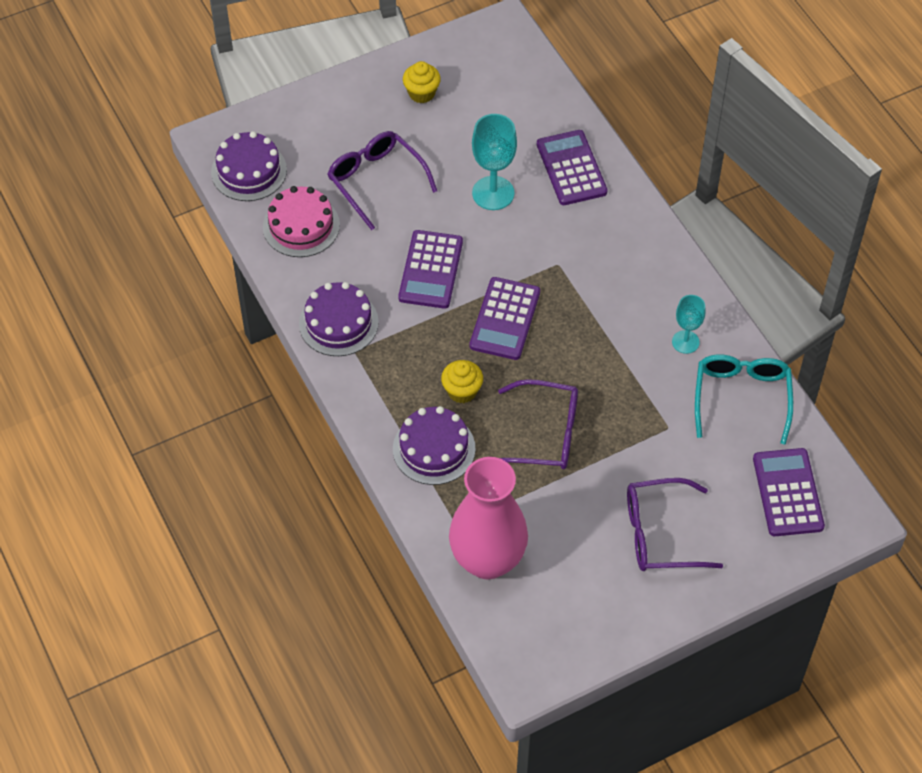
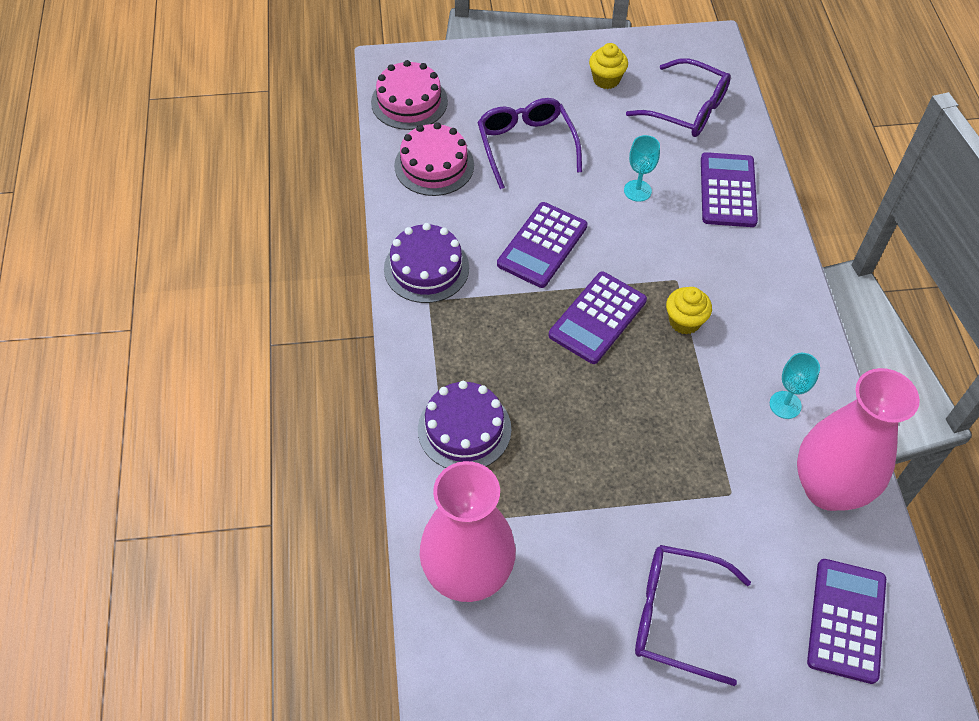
camera: 20 degrees right, 0 degrees up
(249, 171) = (409, 102): purple cake -> pink cake
(462, 391) = (520, 378): yellow cupcake -> yellow cupcake (684, 321)
(493, 193) = (637, 191): turquoise goblet -> turquoise goblet, size x0.62
(544, 434) = (589, 454): purple glasses -> purple glasses (687, 109)
(741, 398) = (828, 488): turquoise glasses -> pink vase

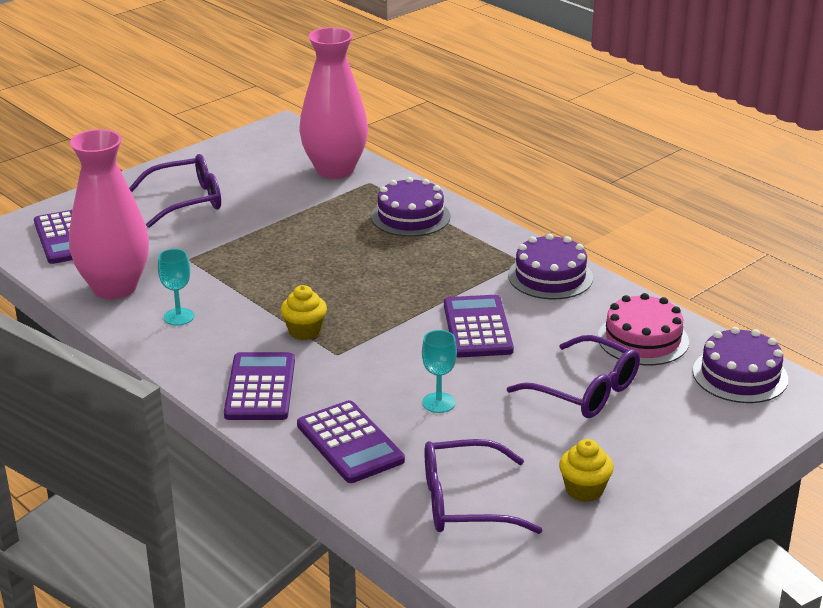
camera: 145 degrees right, 25 degrees down
(409, 102) = (740, 375): pink cake -> purple cake
(597, 318) = (379, 304): purple calculator -> purple calculator (260, 388)

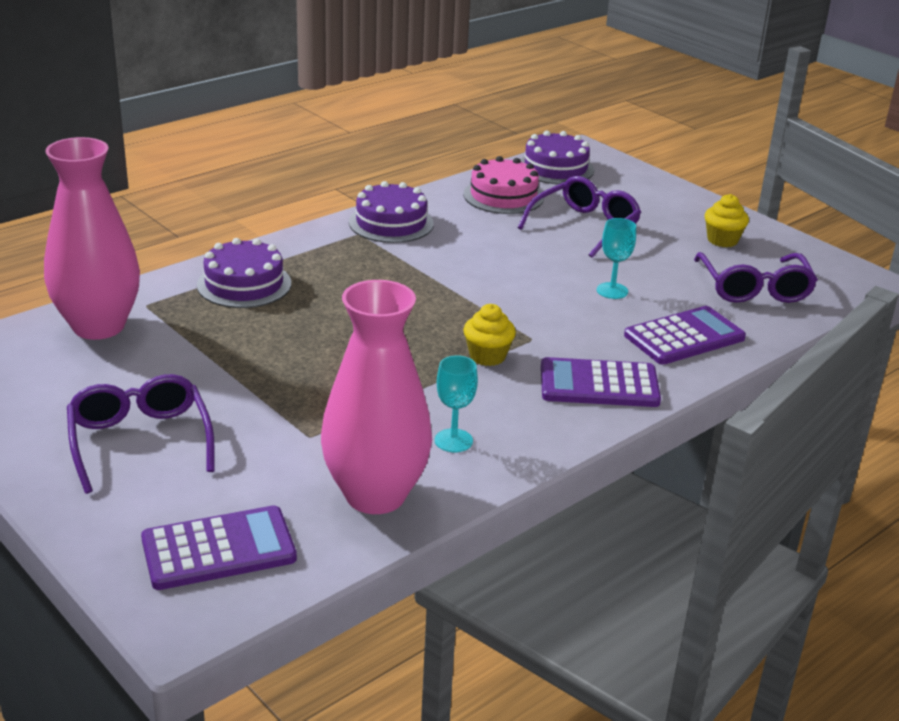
camera: 90 degrees left, 0 degrees up
(477, 327) = (483, 264): purple calculator -> none

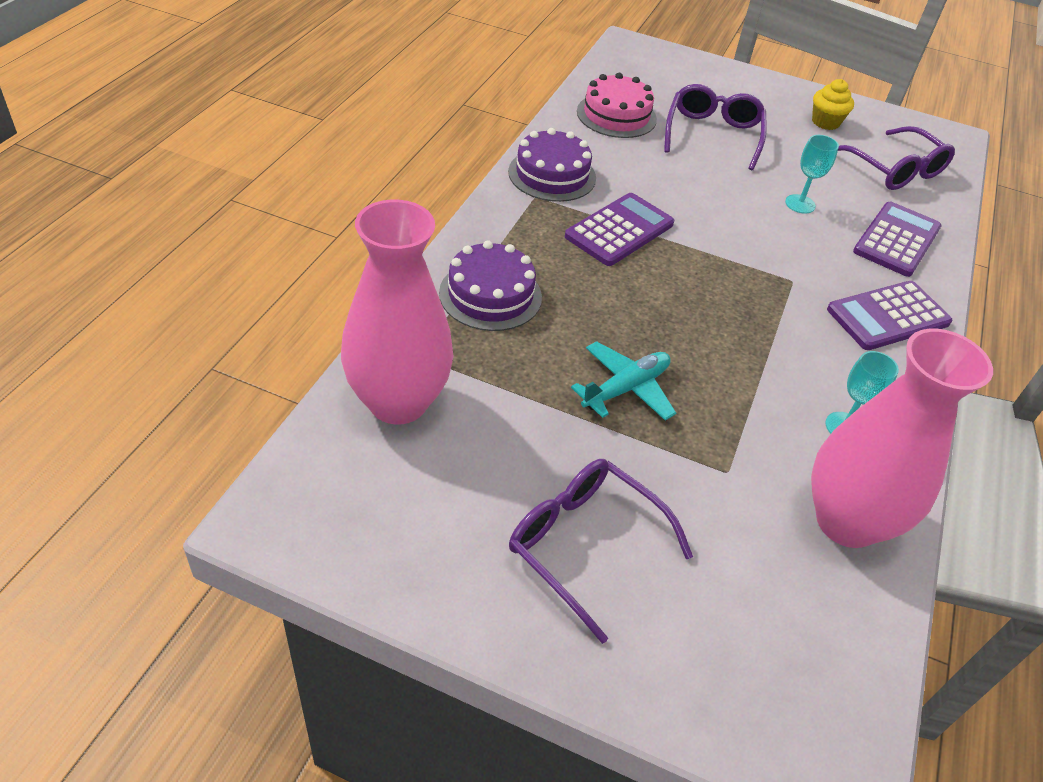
camera: 30 degrees left, 15 degrees up
(218, 549) = (785, 655): purple calculator -> purple calculator (619, 230)
(286, 366) = (626, 389): none -> turquoise plane
(487, 356) = (778, 314): yellow cupcake -> none
(555, 168) = (628, 71): purple cake -> none

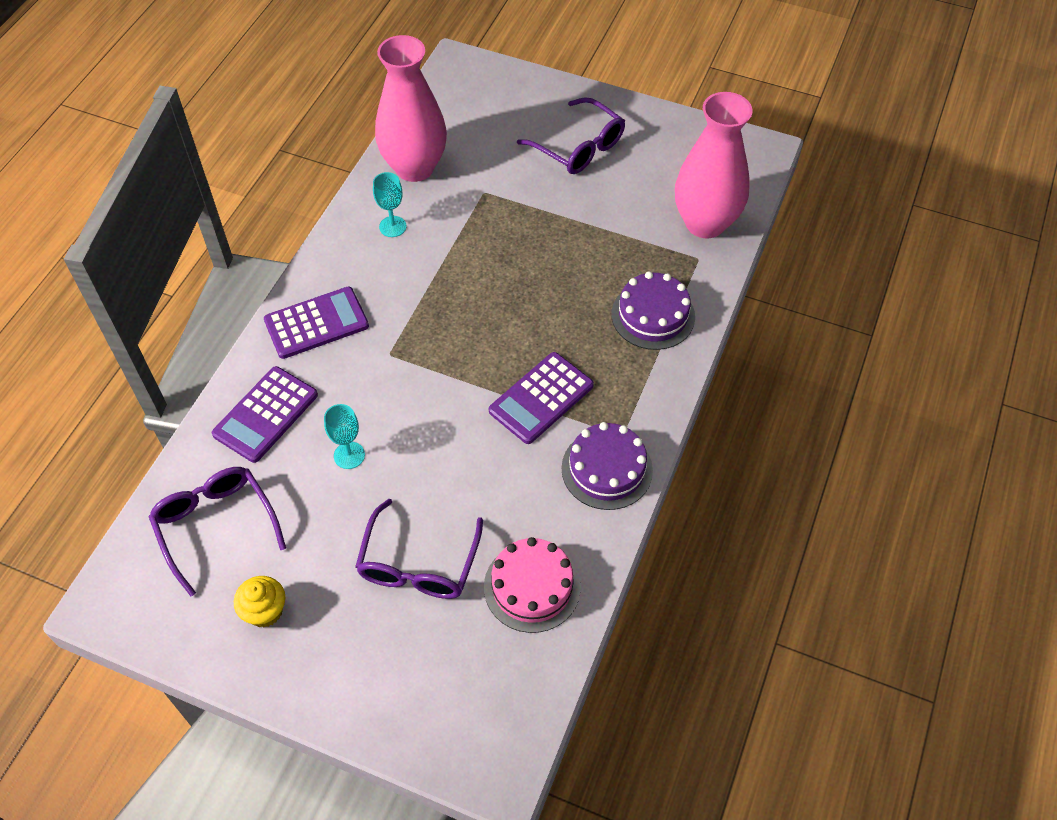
camera: 175 degrees left, 10 degrees up
(626, 389) = (547, 243): turquoise plane -> none

